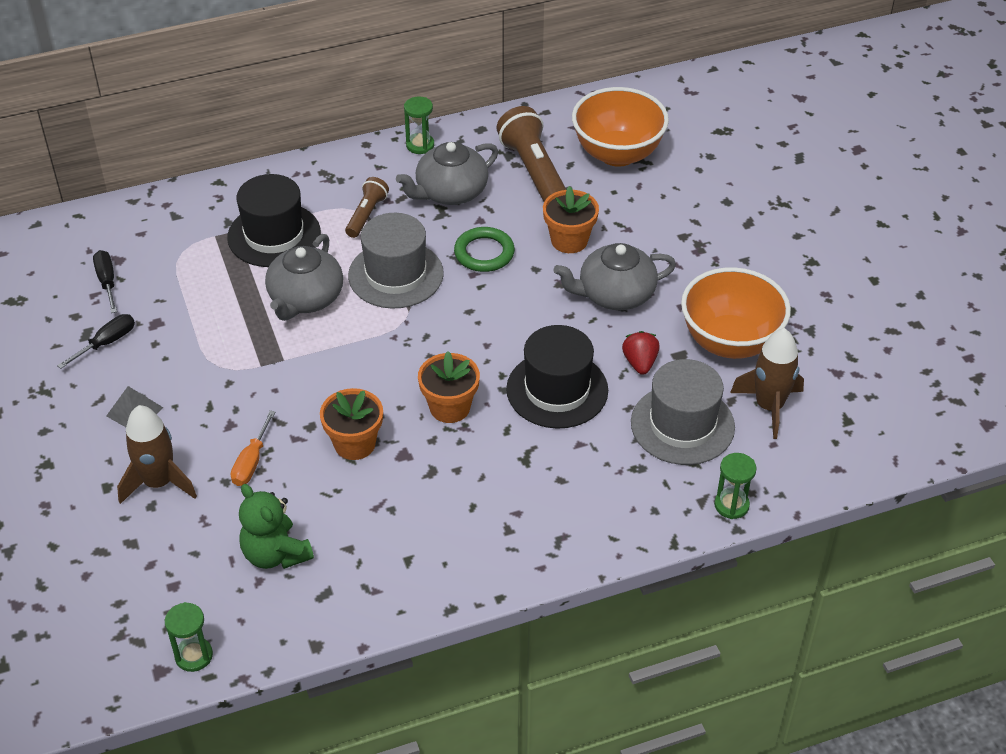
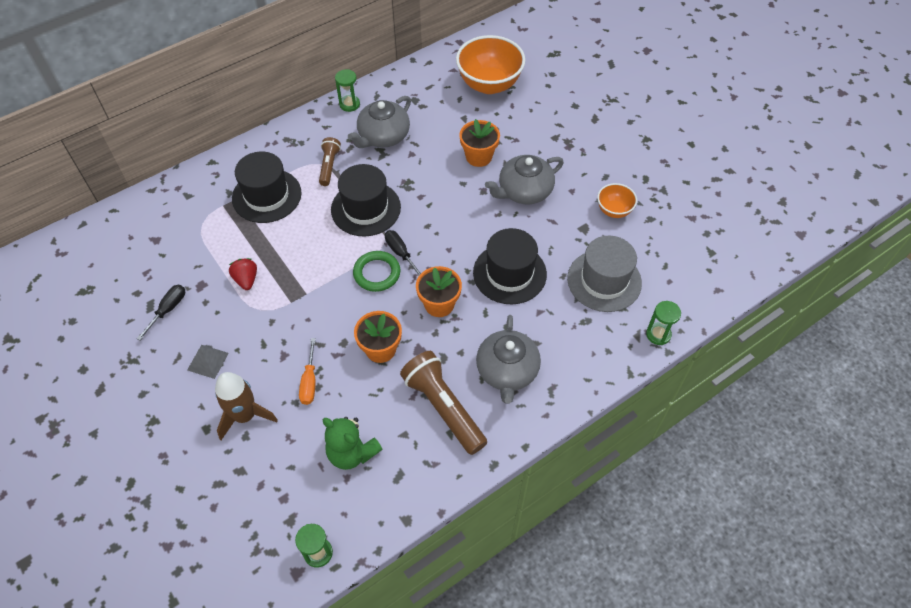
camera: 15 degrees left, 10 degrees up
(107, 282) = (153, 260): black screwdriver -> black screwdriver (401, 253)
(305, 298) = (306, 241): grey teapot -> grey teapot (507, 371)
(396, 274) = (366, 208): grey hat -> black hat
(484, 253) = (423, 178): green ring -> green ring (377, 273)
(534, 172) = (437, 110): brown flashlight -> brown flashlight (443, 407)
(640, 363) = (559, 240): red strawberry -> red strawberry (246, 280)
(730, 342) = (614, 210): orange bowl -> orange bowl, size x0.52
(769, 406) = (657, 253): brown rocket -> none

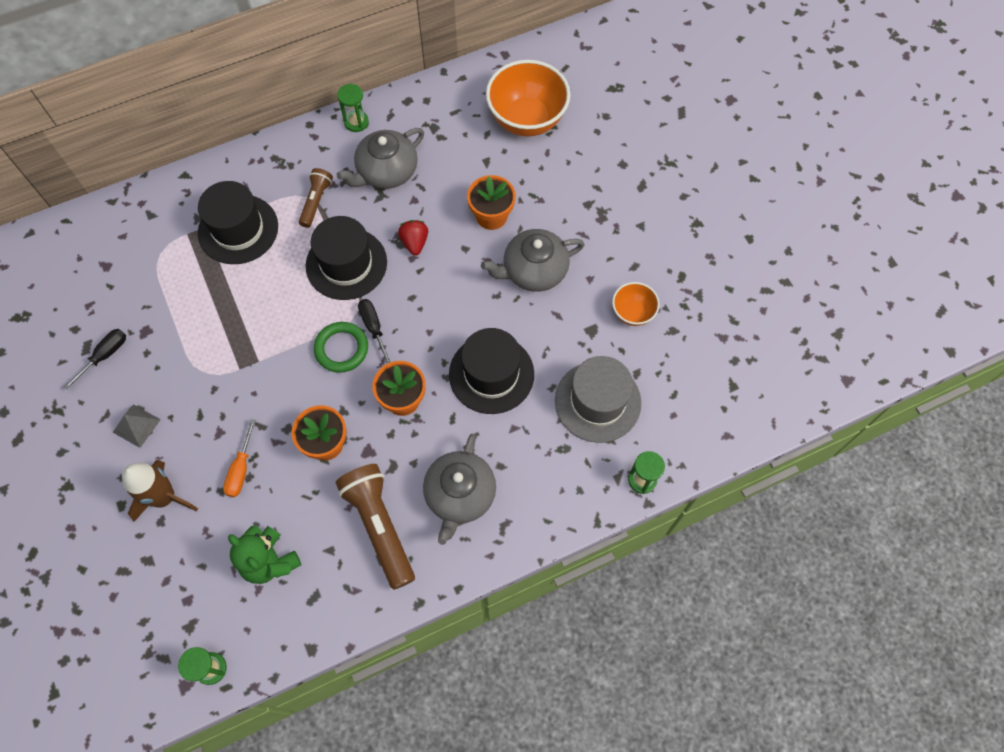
camera: 10 degrees right, 10 degrees up
(246, 280) = (196, 333): red strawberry -> red strawberry (414, 242)

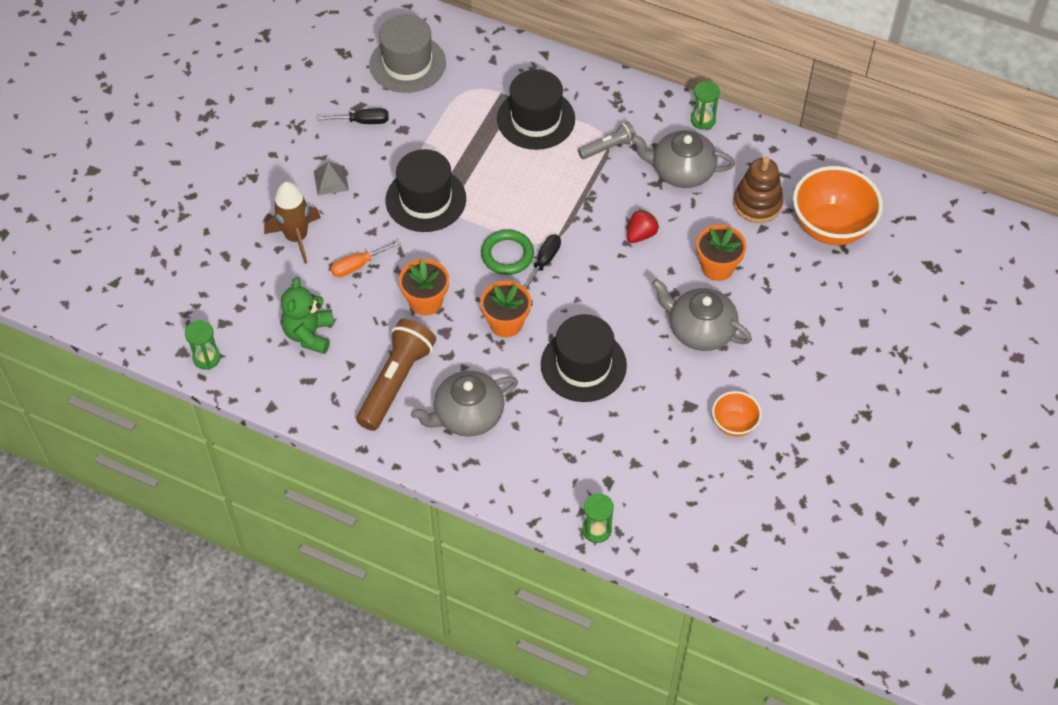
camera: 50 degrees right, 10 degrees down
(316, 201) = (608, 147): brown flashlight -> grey flashlight
(346, 264) = (578, 205): black hat -> black hat (425, 199)
(462, 147) = (757, 203): none -> brown stacking toy
(597, 401) = (632, 453): grey hat -> grey hat (407, 64)

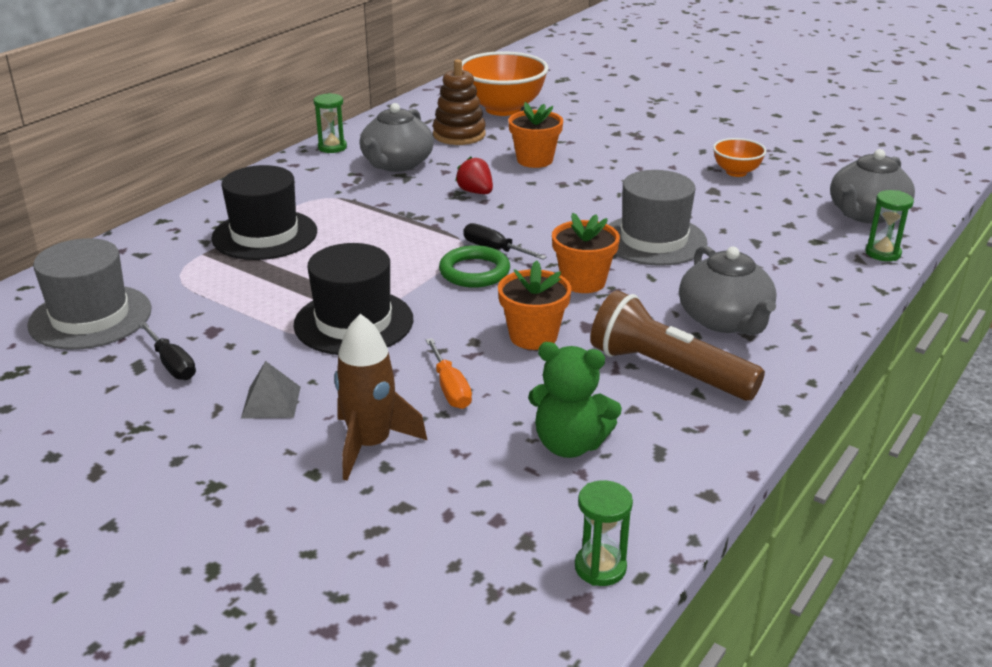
camera: 80 degrees left, 25 degrees down
(362, 121) = (172, 364): black screwdriver -> black screwdriver turned 135 degrees clockwise
(583, 365) = (654, 240): black hat -> grey hat
(608, 147) = (339, 197): grey flashlight -> none
(700, 330) = (614, 176): grey teapot -> grey teapot (866, 214)

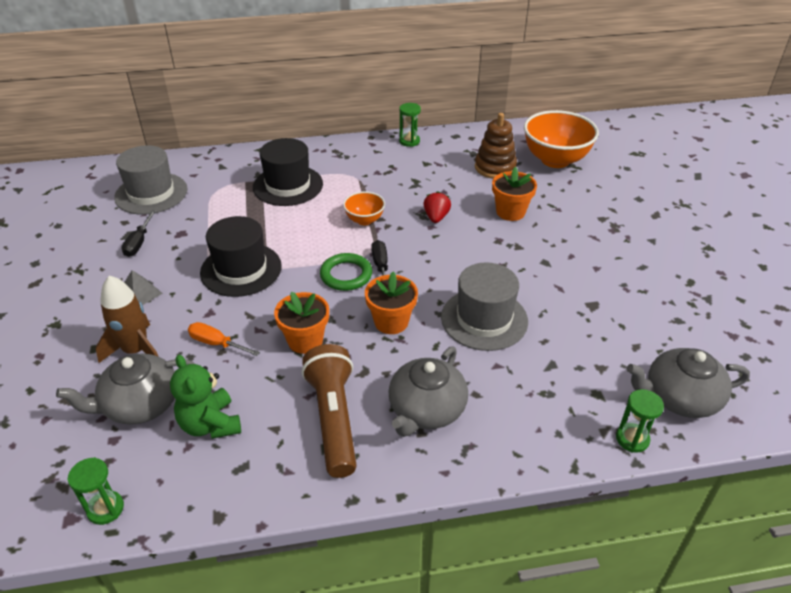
camera: 45 degrees right, 10 degrees up
(396, 164) = (425, 172): grey teapot -> grey teapot (140, 404)
(450, 388) = (217, 343): orange screwdriver -> orange screwdriver turned 90 degrees clockwise
(736, 172) = (637, 299): orange bowl -> orange bowl (364, 220)

